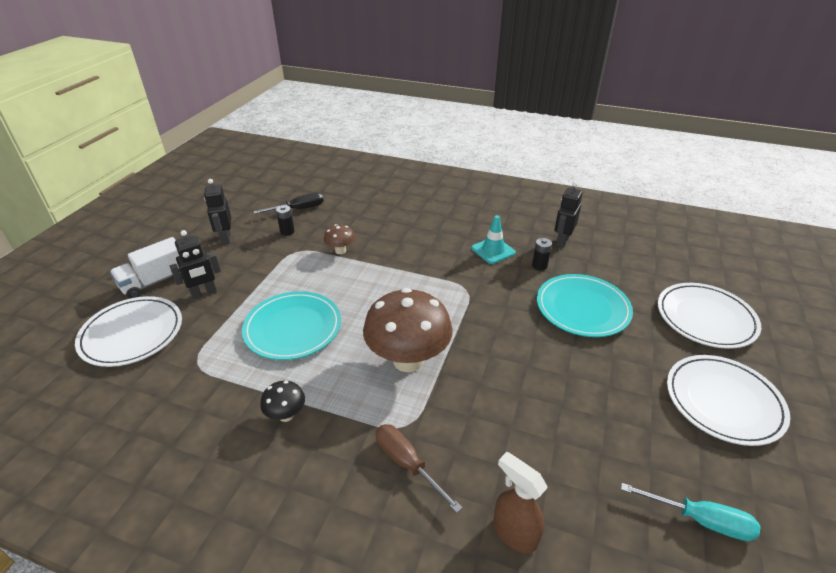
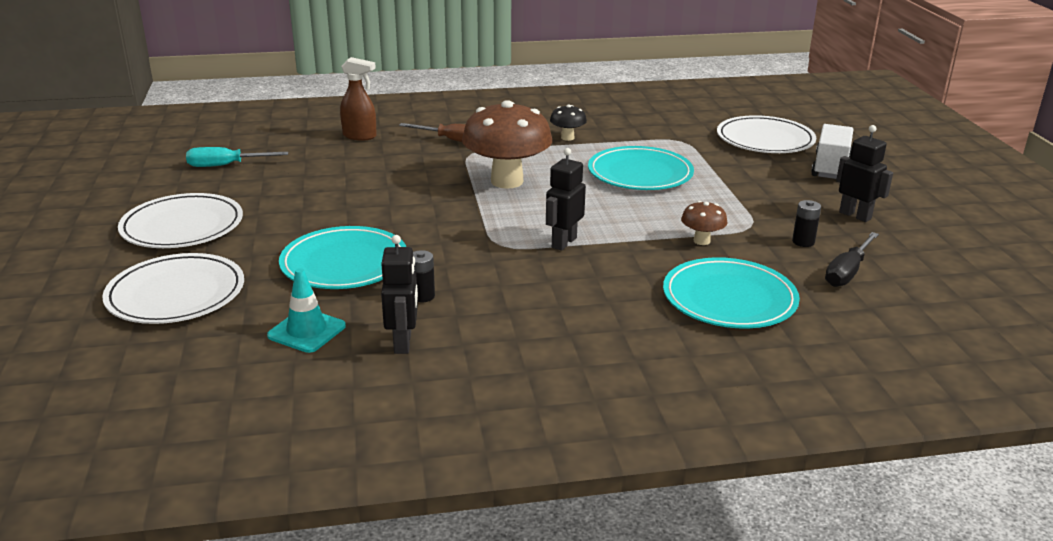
camera: 150 degrees right, 10 degrees down
(204, 293) = (766, 172): black robot -> black robot (563, 242)
(377, 214) = (729, 299): none -> turquoise plate
(493, 250) = (503, 297): turquoise traffic cone -> turquoise traffic cone (306, 331)

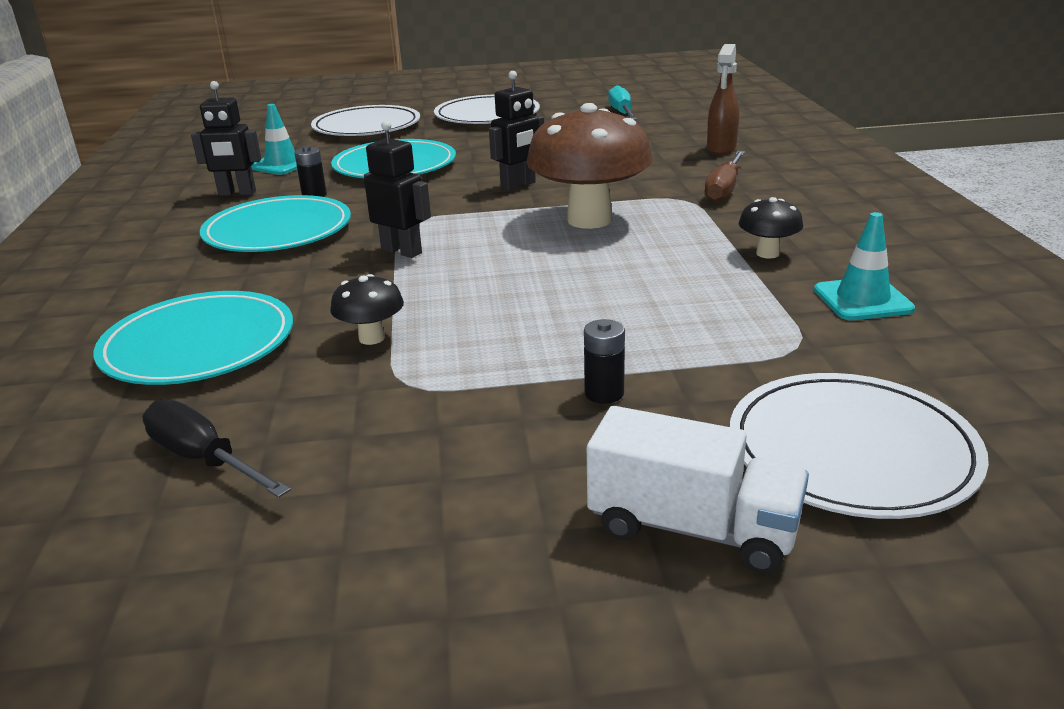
camera: 95 degrees right, 0 degrees up
(626, 124) = (862, 300): none -> turquoise traffic cone
(640, 173) = (626, 303): turquoise plate -> turquoise plate (278, 231)
(701, 241) = (372, 338): brown mushroom -> black mushroom
(803, 242) = (332, 429): black battery -> black battery (604, 393)
(855, 215) = (421, 515): black robot -> black robot (518, 185)

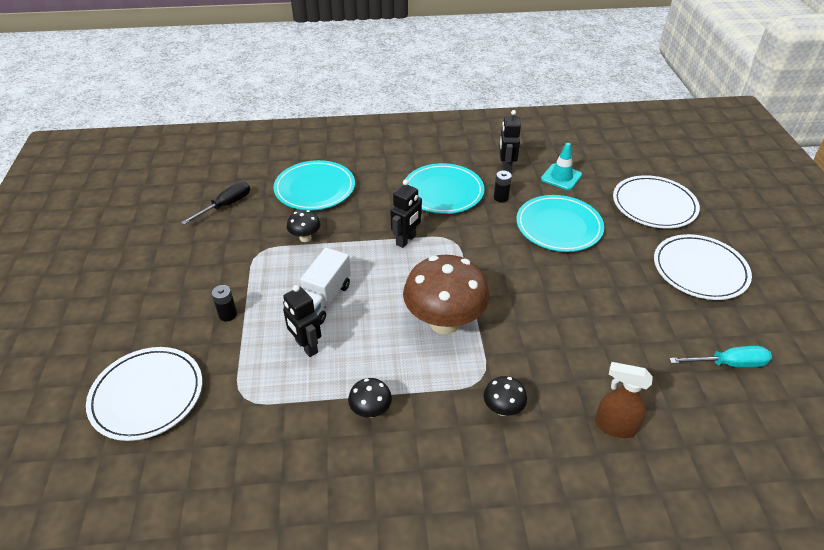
camera: 90 degrees right, 15 degrees up
(518, 185) = (516, 288): black robot -> black robot (306, 347)
(692, 528) = (125, 333): white truck -> white truck (323, 300)
(724, 189) = (503, 409): brown screwdriver -> black mushroom
(862, 300) = (289, 446): turquoise traffic cone -> none

